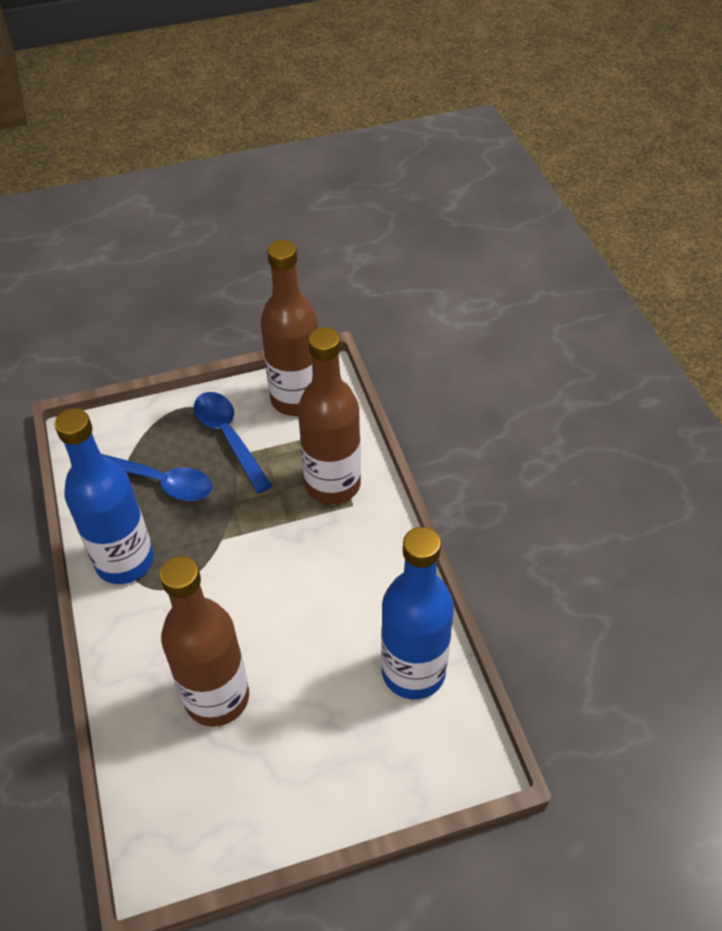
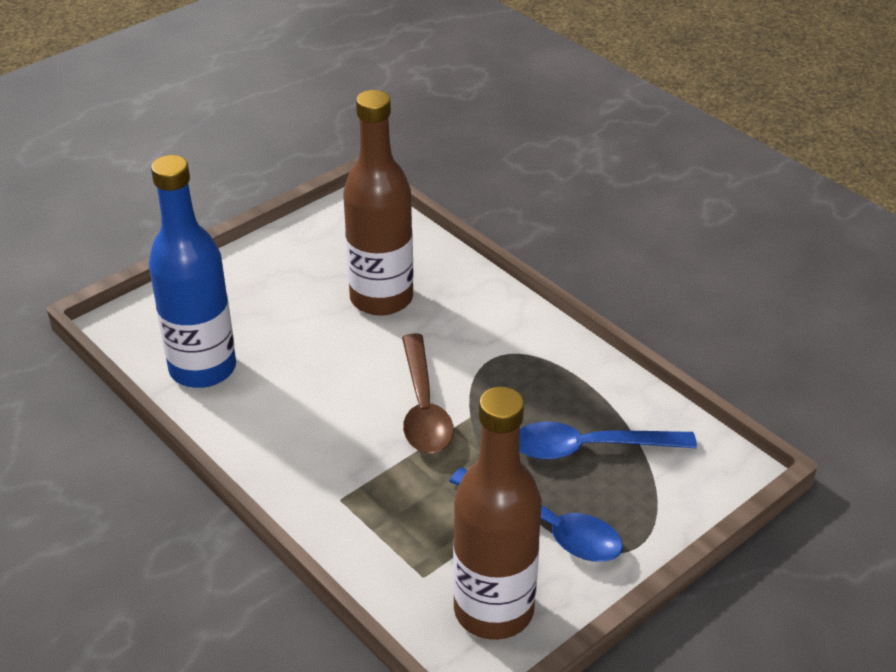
camera: 155 degrees right, 10 degrees down
(125, 561) = (555, 365): blue bottle -> none
(251, 559) = (423, 408): none -> brown spoon
(333, 484) = (377, 513): brown bottle -> none

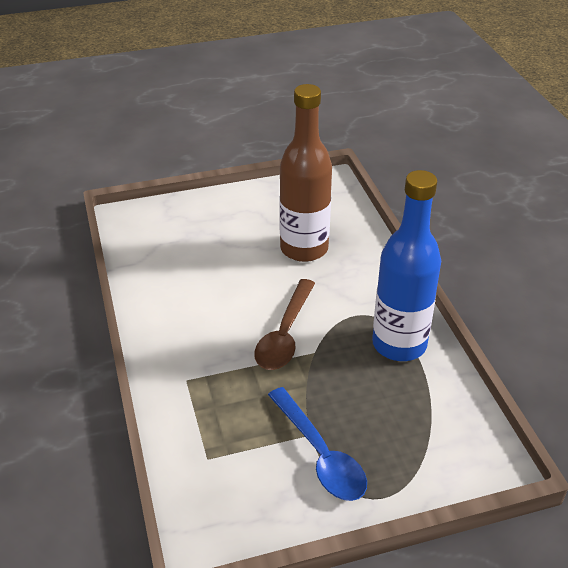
camera: 25 degrees right, 0 degrees up
(203, 368) = (156, 260): blue bottle -> blue bottle (399, 344)
(493, 610) = (241, 504): brown bottle -> none
(589, 448) = (389, 406): blue spoon -> none

